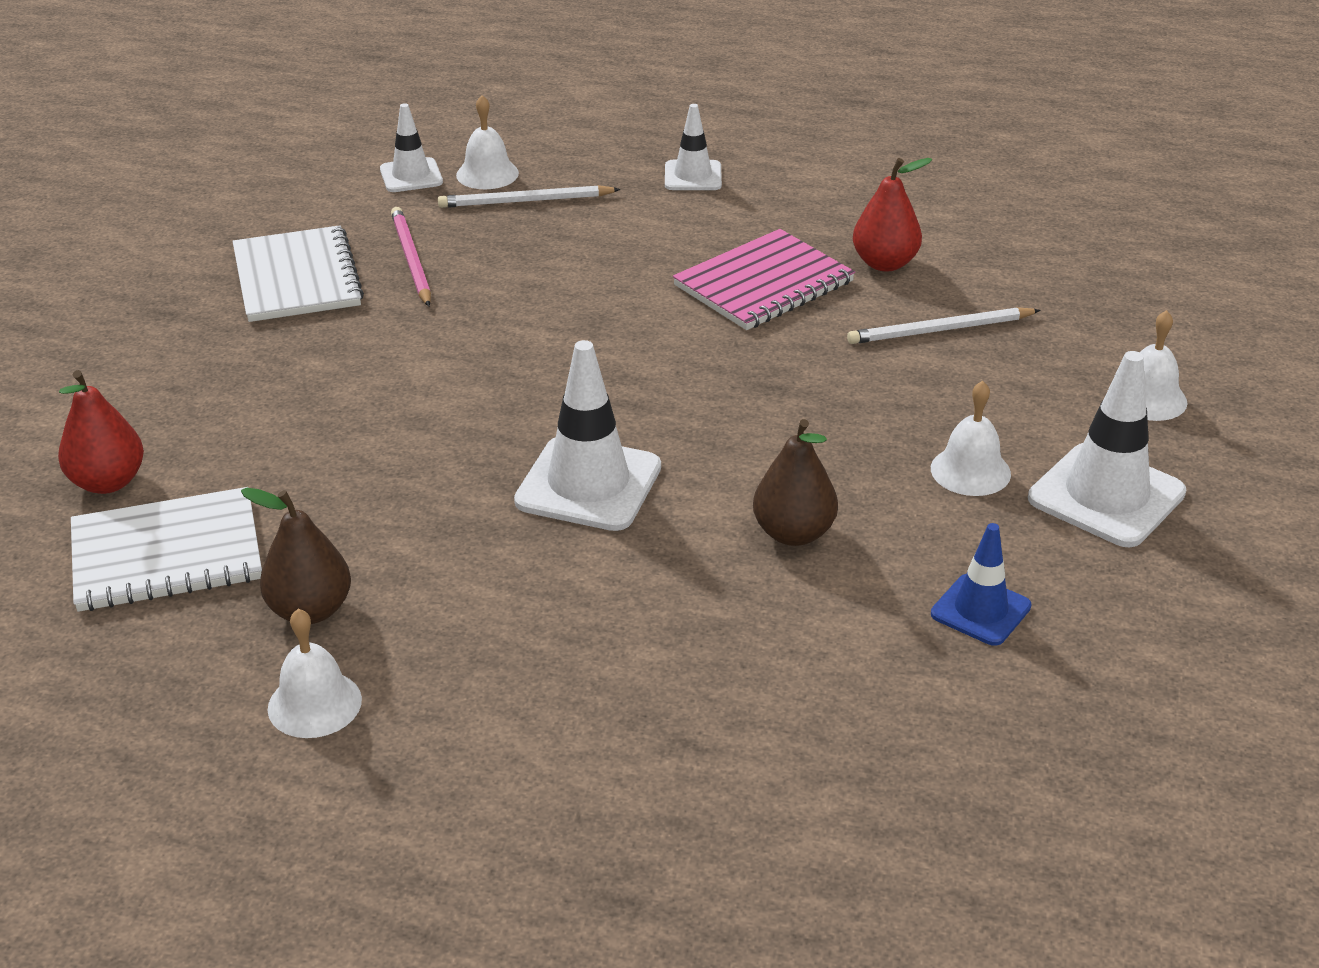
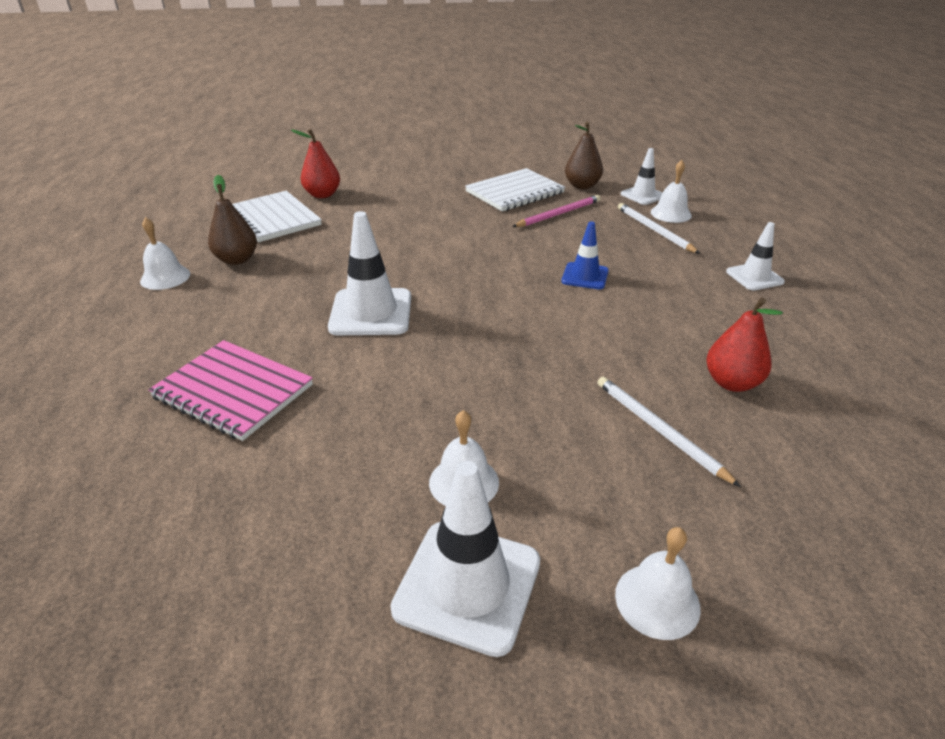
camera: 70 degrees right, 0 degrees up
(764, 284) = (645, 332): pink notebook -> pink notebook (233, 391)
(793, 533) = (347, 402): brown pear -> brown pear (582, 186)
(980, 610) = (276, 518): blue traffic cone -> blue traffic cone (585, 276)

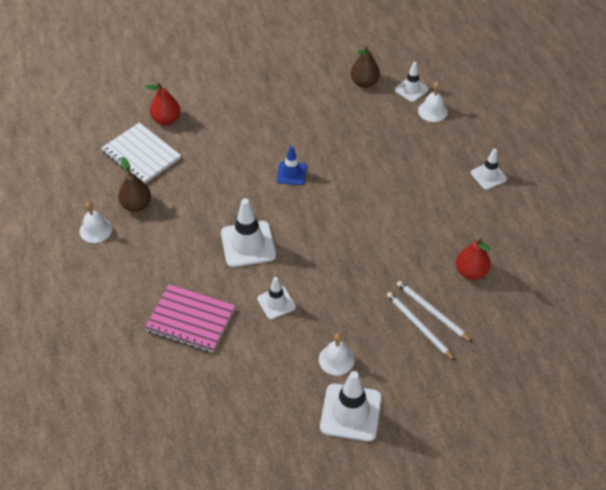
camera: 10 degrees left, 15 degrees up
(385, 386) = (276, 303): none -> white traffic cone
(515, 192) = (314, 98): white notebook -> none
(558, 214) = (351, 122): pink pencil -> none
(585, 276) = (378, 190): blue traffic cone -> blue traffic cone (291, 173)
(654, 230) = (421, 133): white pencil -> white pencil (418, 326)
(657, 600) = (435, 406): white bell -> none

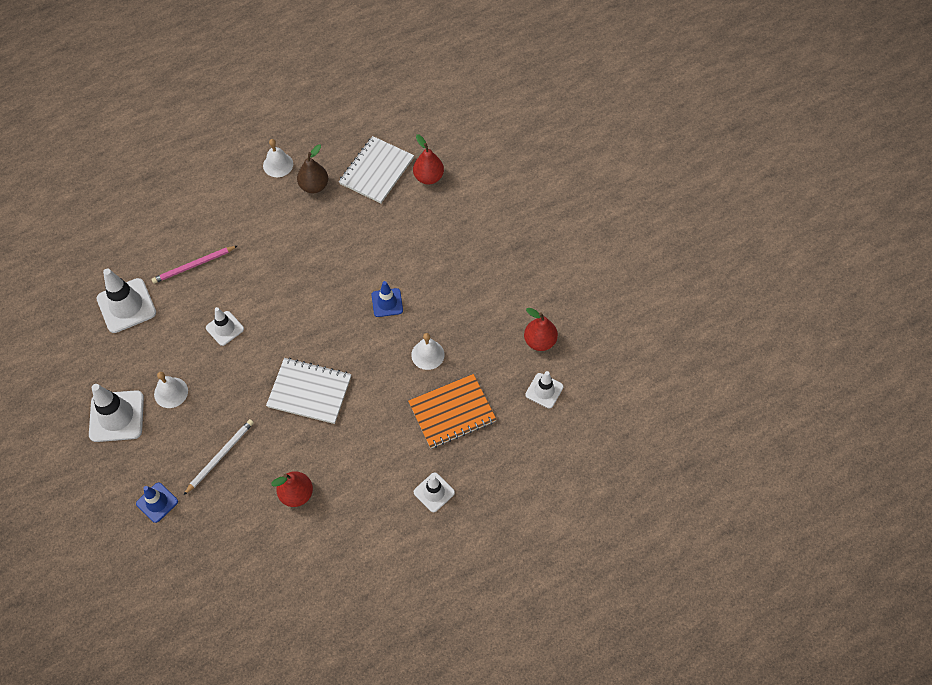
camera: 75 degrees right, 10 degrees up
(190, 320) = (193, 265): pink notebook -> pink pencil
(248, 244) = (288, 288): white traffic cone -> white traffic cone (126, 306)
(364, 82) = (539, 341): brown pear -> red pear
(368, 245) = (309, 391): none -> white notebook
(416, 150) = (452, 412): none -> orange notebook
(432, 111) = (517, 418): white bell -> white bell (427, 354)
(432, 312) = (239, 465): white pencil -> none
(457, 386) = (157, 502): none -> blue traffic cone

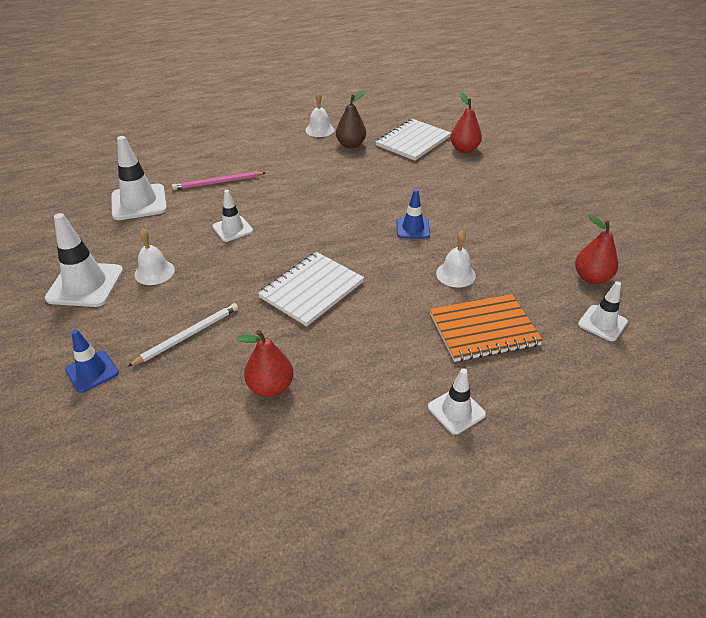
camera: 10 degrees right, 20 degrees down
(309, 391) = (311, 290): white notebook -> white notebook turned 75 degrees counterclockwise

